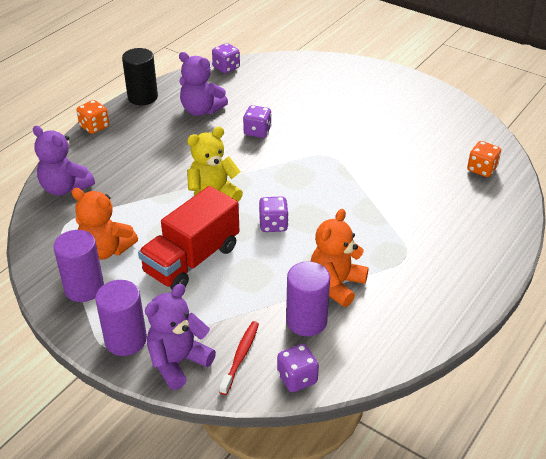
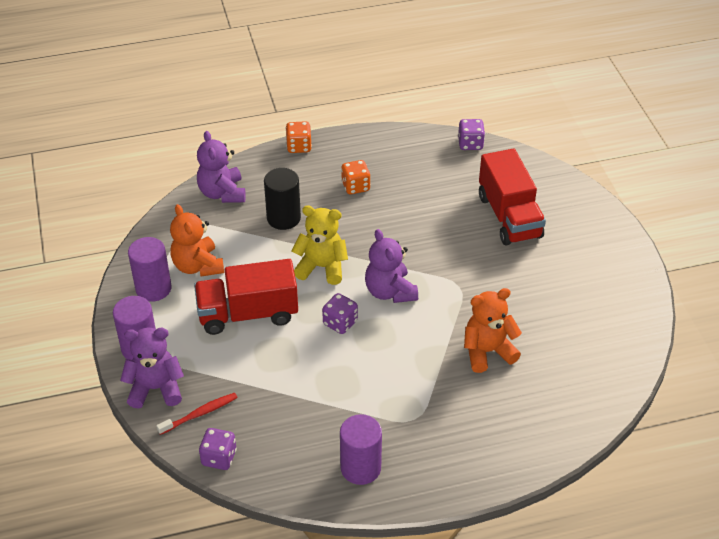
camera: 40 degrees right, 5 degrees up
(142, 97) = (366, 137): black cylinder -> black cylinder (283, 218)
(201, 110) = (401, 177): purple teddy bear -> purple teddy bear (390, 291)
(257, 131) = (424, 226): purple dice -> none
(306, 321) = (274, 419): purple cylinder -> purple cylinder (360, 468)
(308, 97) = (509, 216): none -> red truck
(336, 284) = (330, 406): orange teddy bear -> orange teddy bear (487, 351)
(481, 169) = (582, 384): orange dice -> orange dice (355, 186)

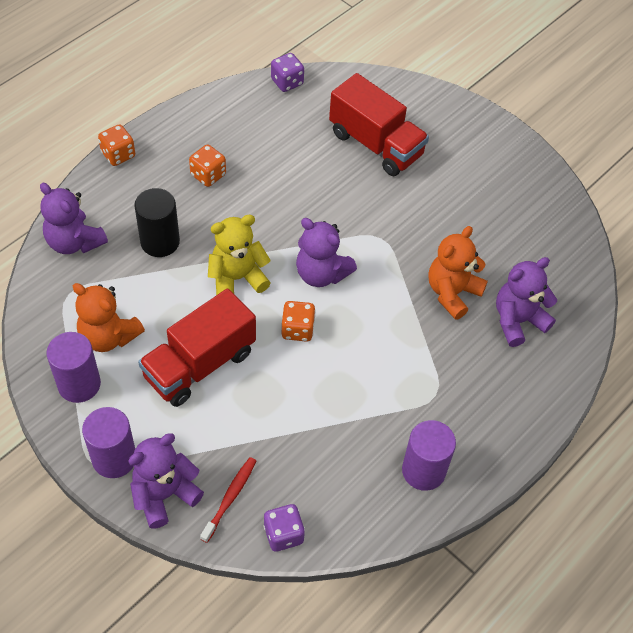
camera: 35 degrees left, 10 degrees up
(340, 323) = (297, 329): purple dice -> orange dice
(528, 397) = (518, 321): none -> purple teddy bear

